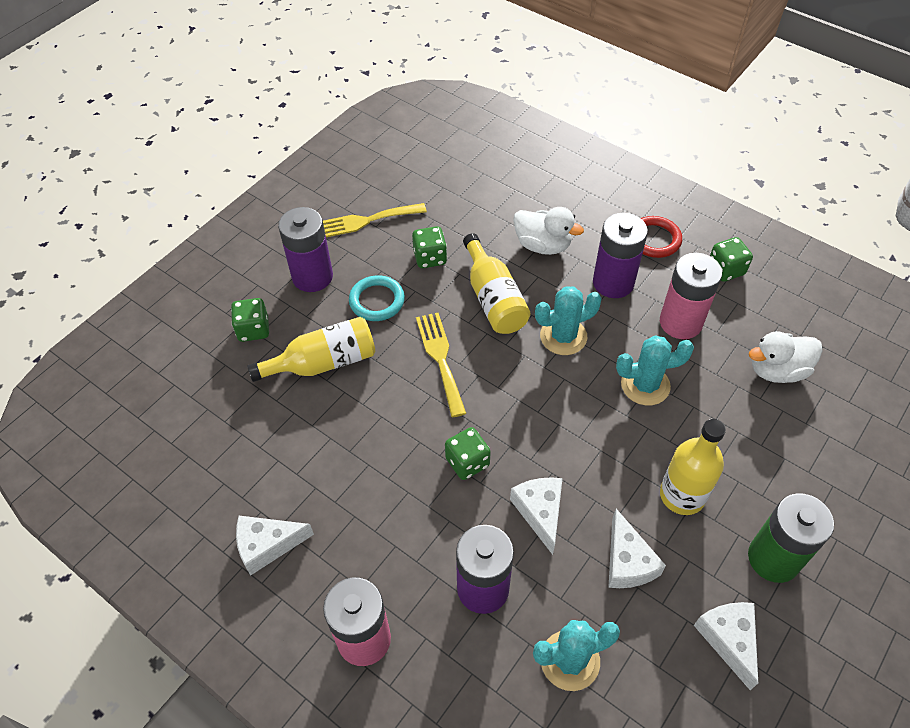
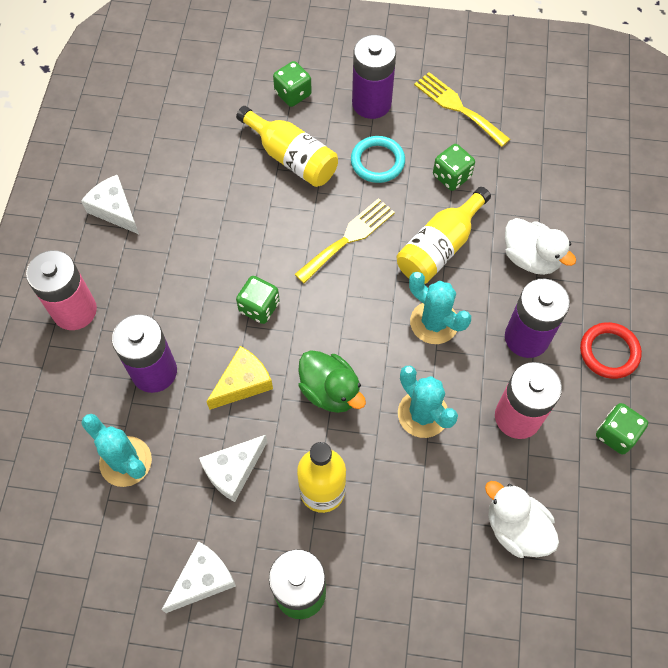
camera: 60 degrees right, 10 degrees up
(540, 512) = (243, 383): white cheese -> yellow cheese
(542, 245) = (530, 258): white duck -> white duck turned 45 degrees counterclockwise
(587, 444) = (330, 391): none -> green duck

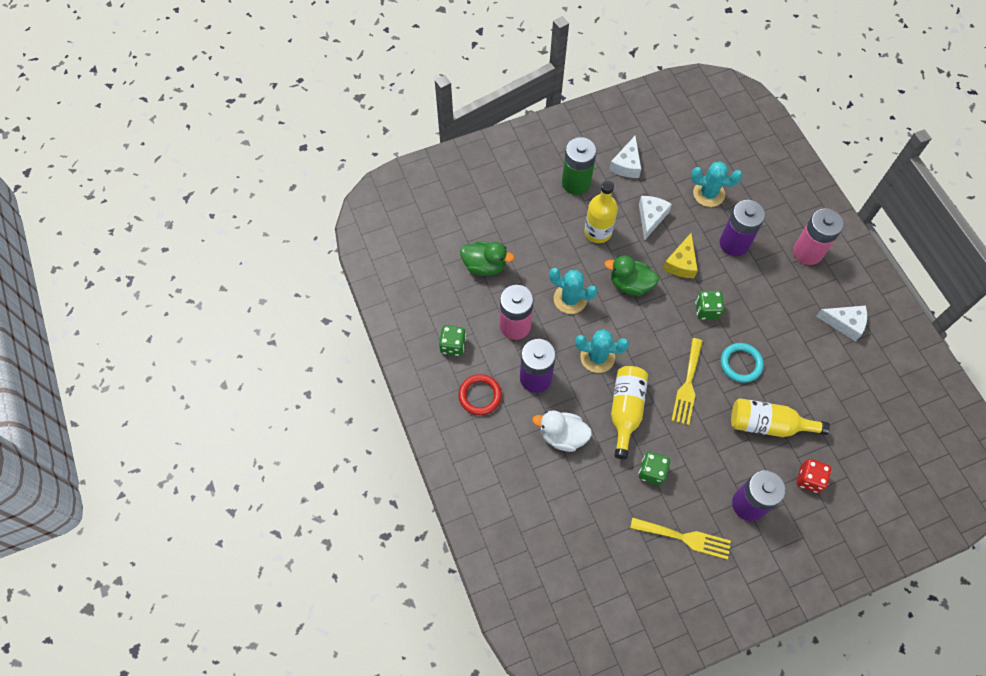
camera: 150 degrees right, 0 degrees up
(293, 94) = (809, 479): green dice -> red dice
(377, 162) = (709, 455): turquoise ring -> turquoise ring (741, 364)
(516, 528) = (485, 266): white duck -> green duck

